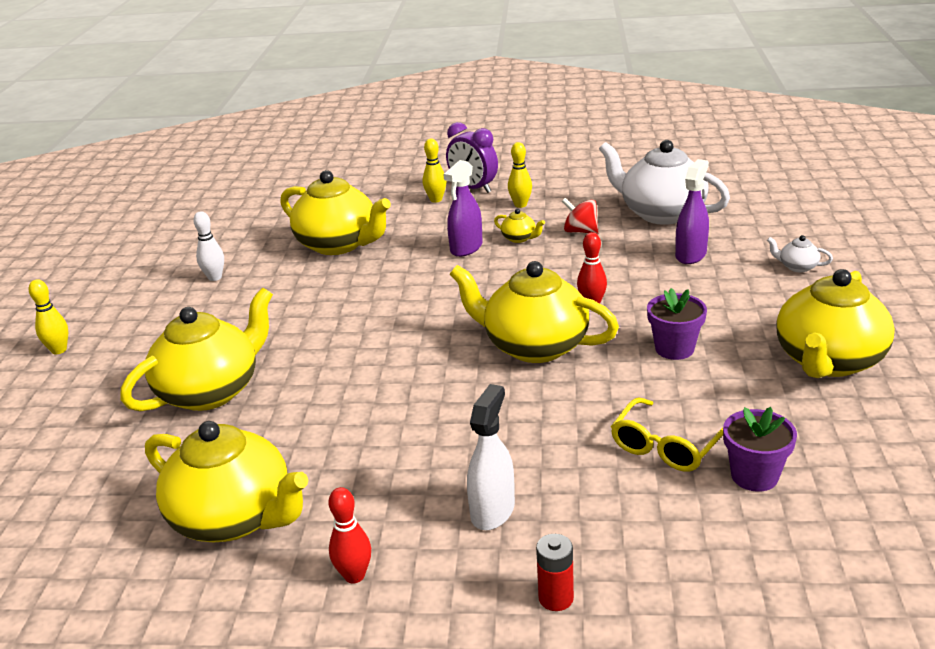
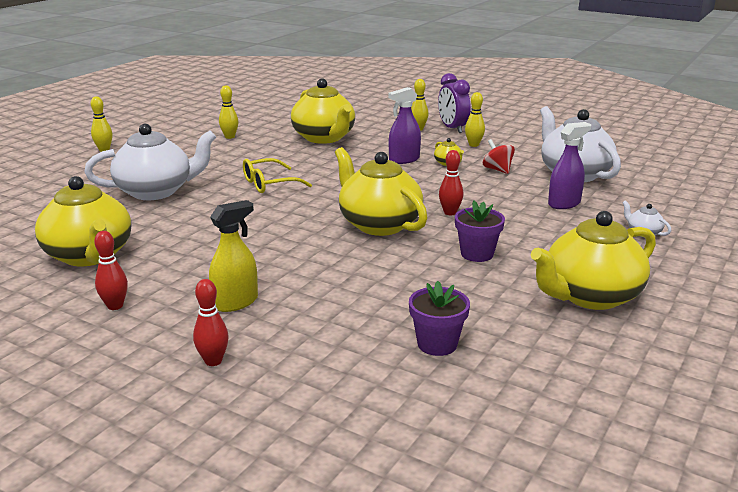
camera: 25 degrees right, 5 degrees down
(211, 391) = (156, 191): yellow teapot -> white teapot
(215, 277) = (230, 137): white bowling pin -> yellow bowling pin
(493, 511) = (236, 302): white spray bottle -> yellow spray bottle
(556, 598) = (213, 361): red battery -> red bowling pin
(666, 446) = (395, 306): yellow glasses -> yellow glasses (269, 184)

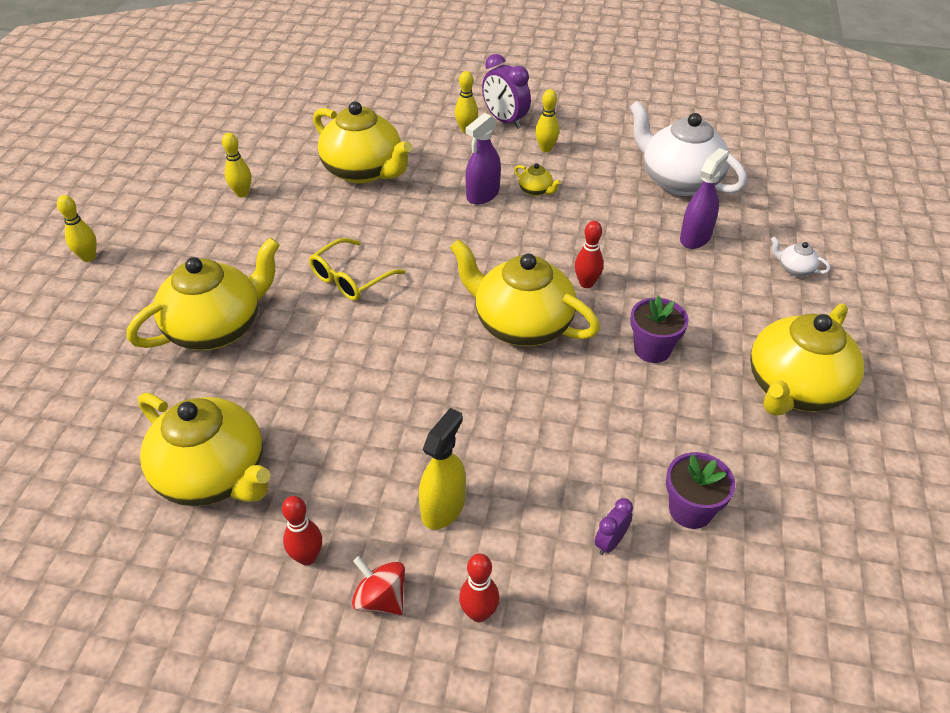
camera: 20 degrees left, 20 degrees up
(156, 191) = (216, 328): white teapot -> yellow teapot
(352, 347) = (610, 542): none -> purple clock
(497, 170) = (596, 191): red spinning top -> red spinning top (381, 598)

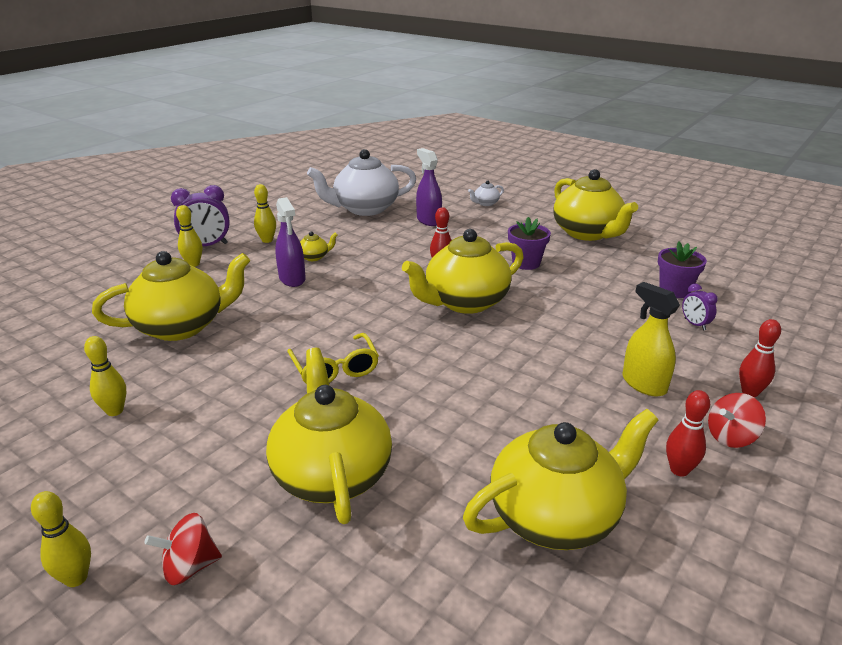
camera: 65 degrees left, 15 degrees down
(108, 298) = (190, 566): none -> red spinning top

